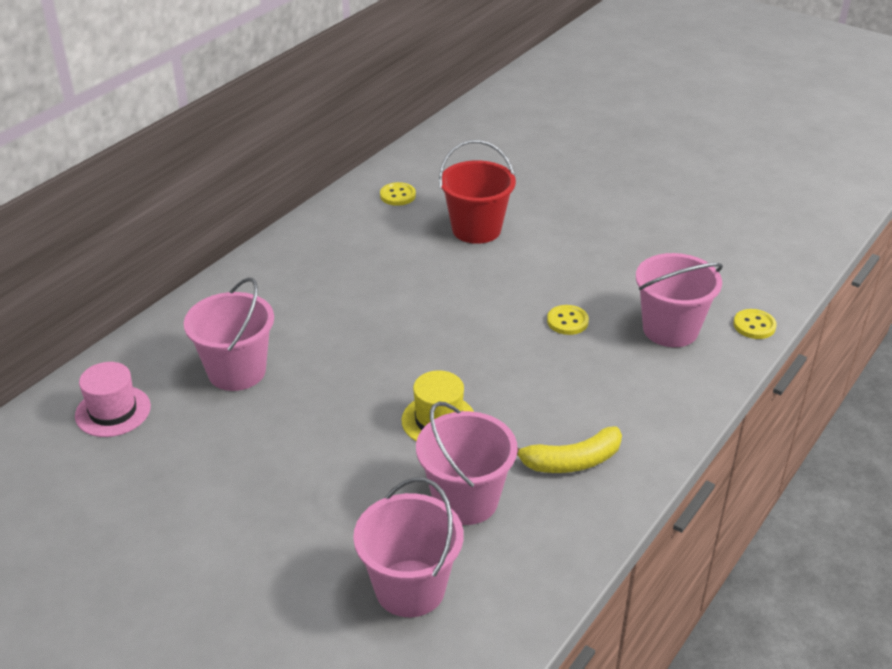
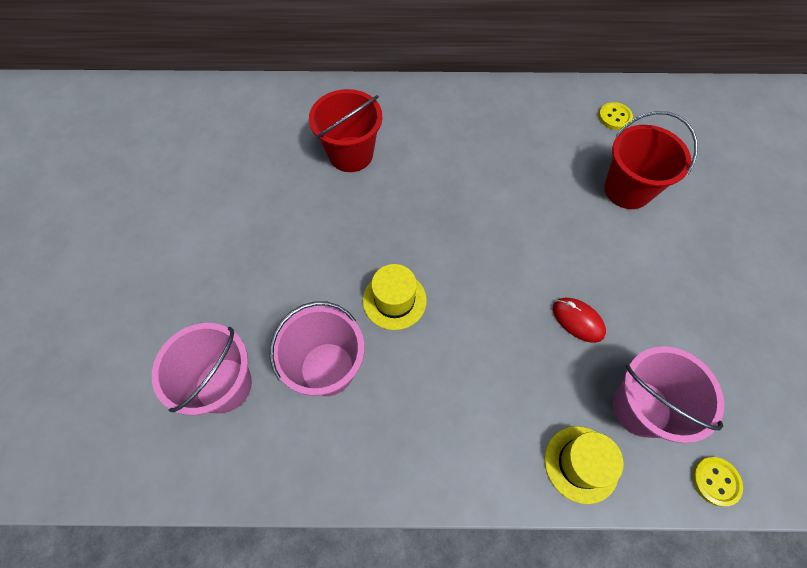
camera: 55 degrees right, 25 degrees up
(113, 411) = (270, 120): pink hat -> none
(237, 371) = (351, 154): pink bucket -> red bucket
(567, 321) = (578, 320): yellow button -> red mouse
(571, 461) = (419, 420): yellow banana -> none
(688, 385) = (581, 464): none -> yellow hat

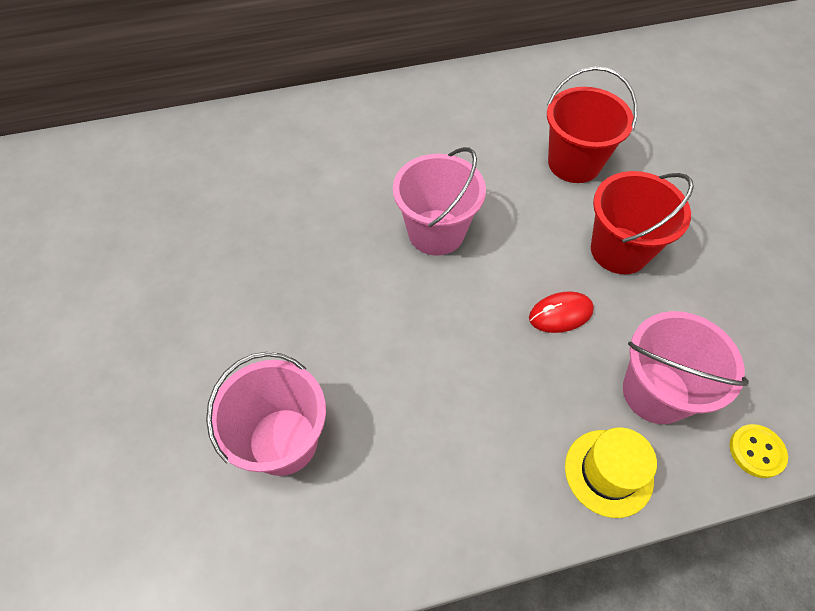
camera: 15 degrees left, 5 degrees down
(223, 385) = (154, 495): pink bucket -> pink bucket (436, 232)
(351, 154) = (252, 188): red bucket -> red bucket (619, 250)
(394, 300) = (345, 341): yellow hat -> none
(578, 320) = (560, 314): red mouse -> red mouse turned 45 degrees counterclockwise
(614, 117) = (539, 91): yellow button -> none

